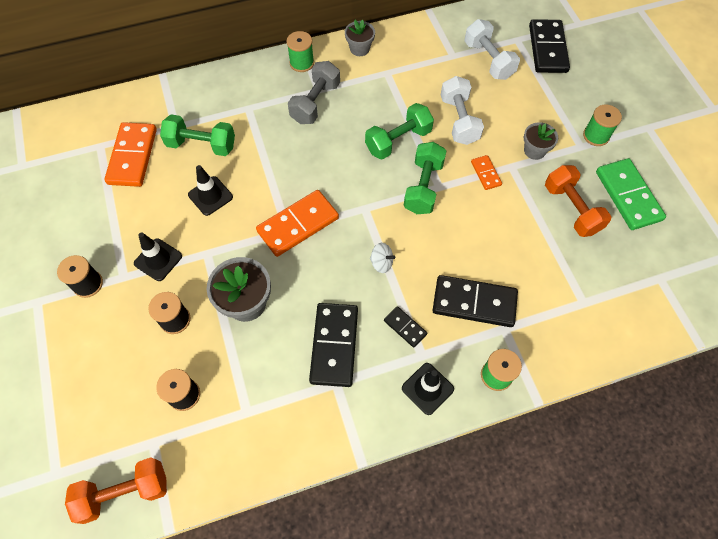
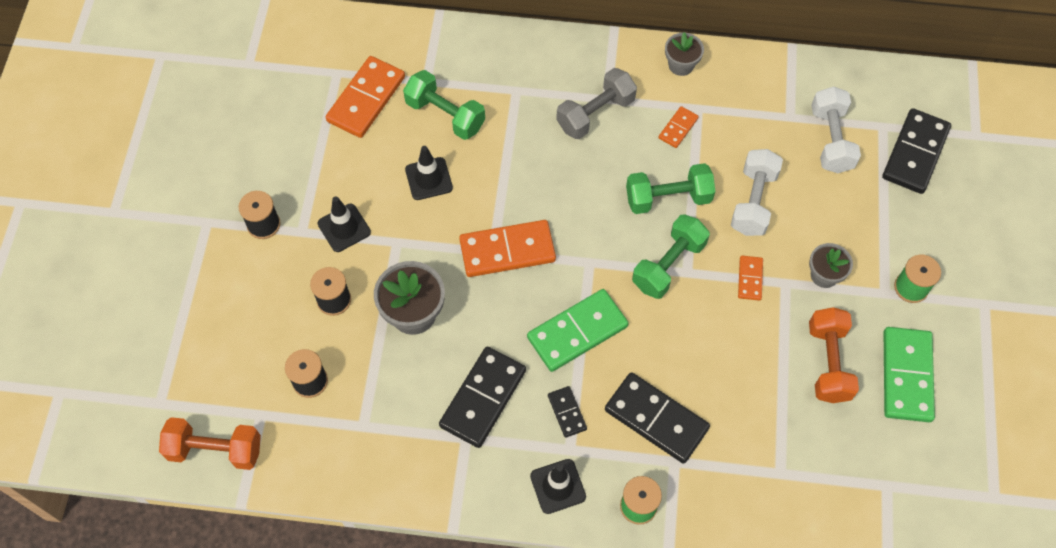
camera: 25 degrees right, 0 degrees up
(301, 63) = (603, 57): green spool -> none
(380, 91) = (678, 128): none -> orange domino
(381, 263) = (577, 332): white spinning top -> green domino

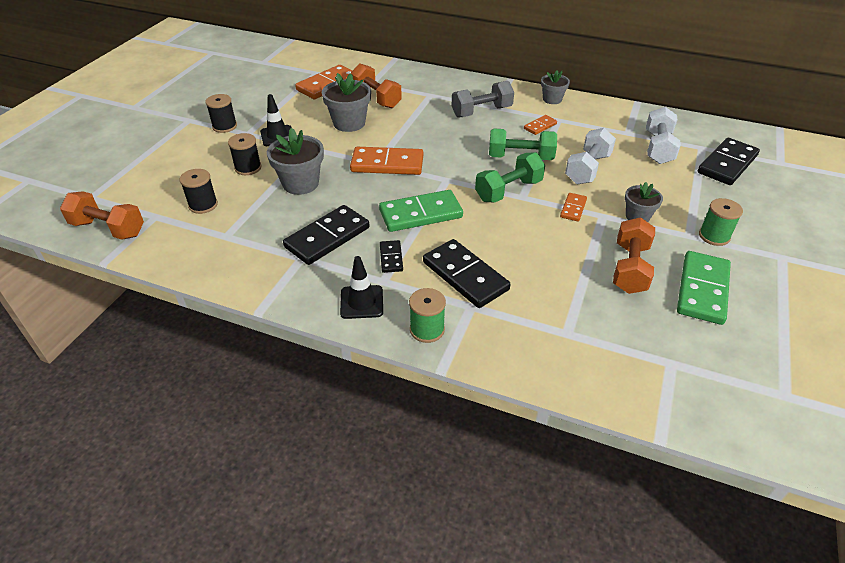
camera: 15 degrees right, 20 degrees down
(429, 179) = (349, 123): black traffic cone -> grey flower pot
(445, 115) = (376, 98): green dumbbell -> orange dumbbell

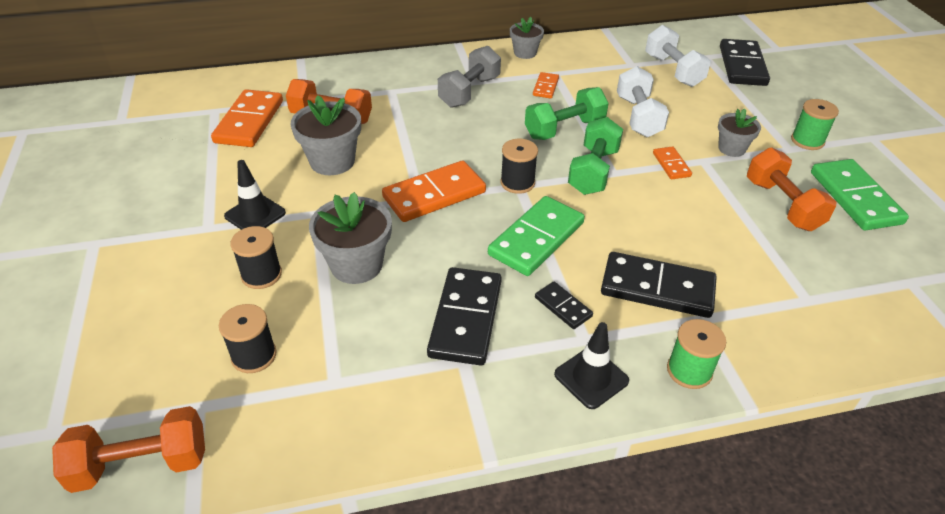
camera: 35 degrees left, 0 degrees up
(224, 126) = (162, 231): black spool -> black spool (517, 183)

